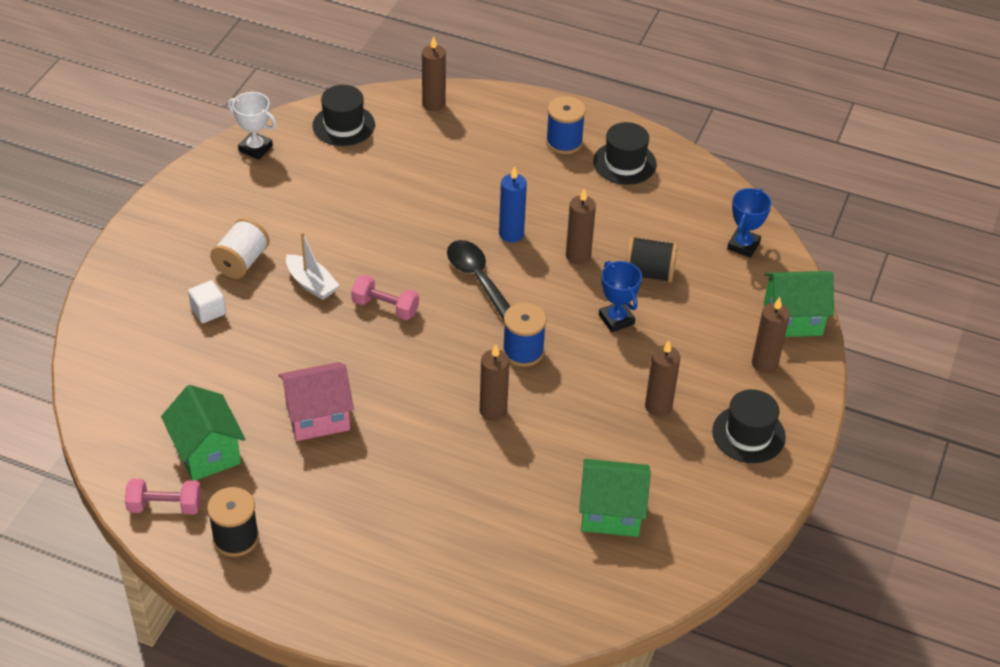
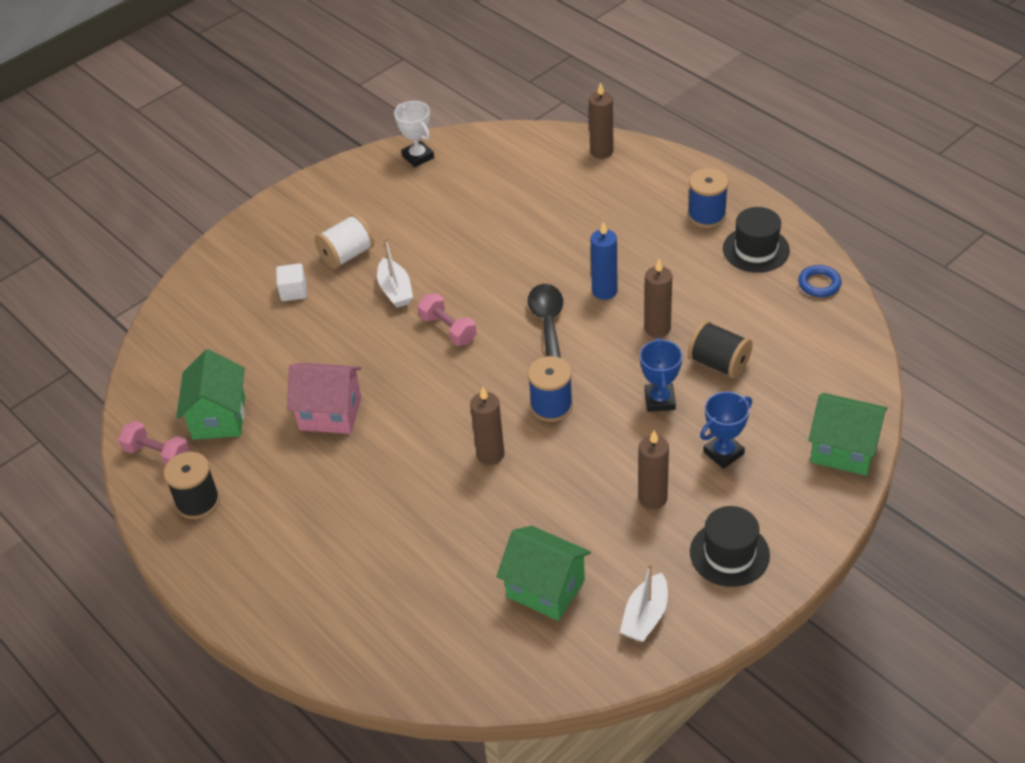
camera: 30 degrees right, 0 degrees up
(343, 125) = (507, 153): black hat -> none
(695, 181) = (819, 284): none -> blue ring
(709, 509) = (645, 616): none -> white boat
(743, 245) = (833, 361): blue trophy -> blue trophy (723, 453)
(764, 363) = (787, 487): brown candle -> none

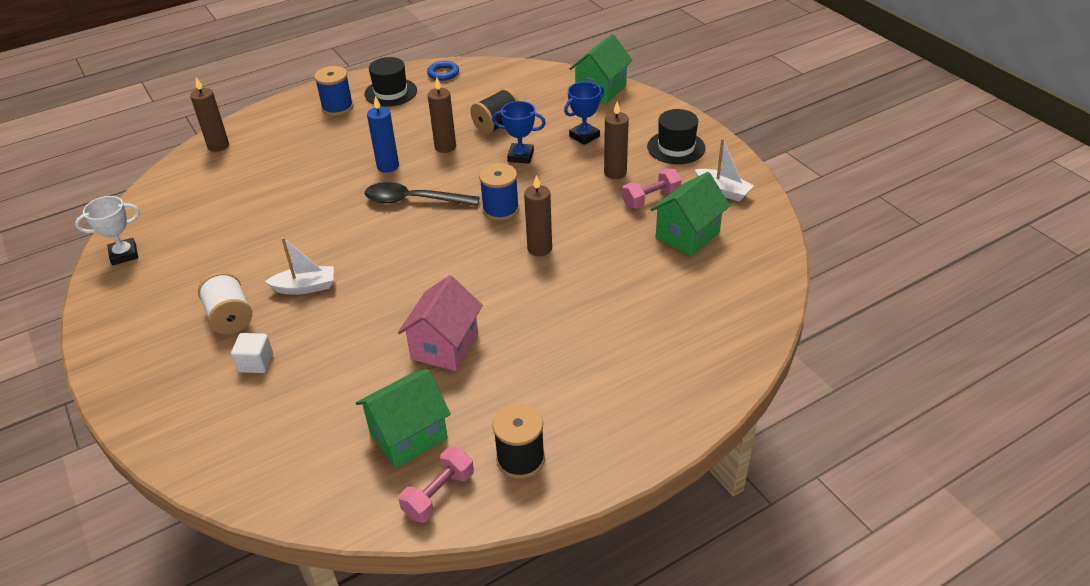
camera: 80 degrees left, 5 degrees down
(219, 417) = (408, 436): green house -> green house turned 45 degrees counterclockwise
(448, 329) = (379, 258): pink dumbbell -> pink dumbbell (651, 199)
(723, 453) = (584, 136): blue trophy -> blue trophy turned 75 degrees clockwise

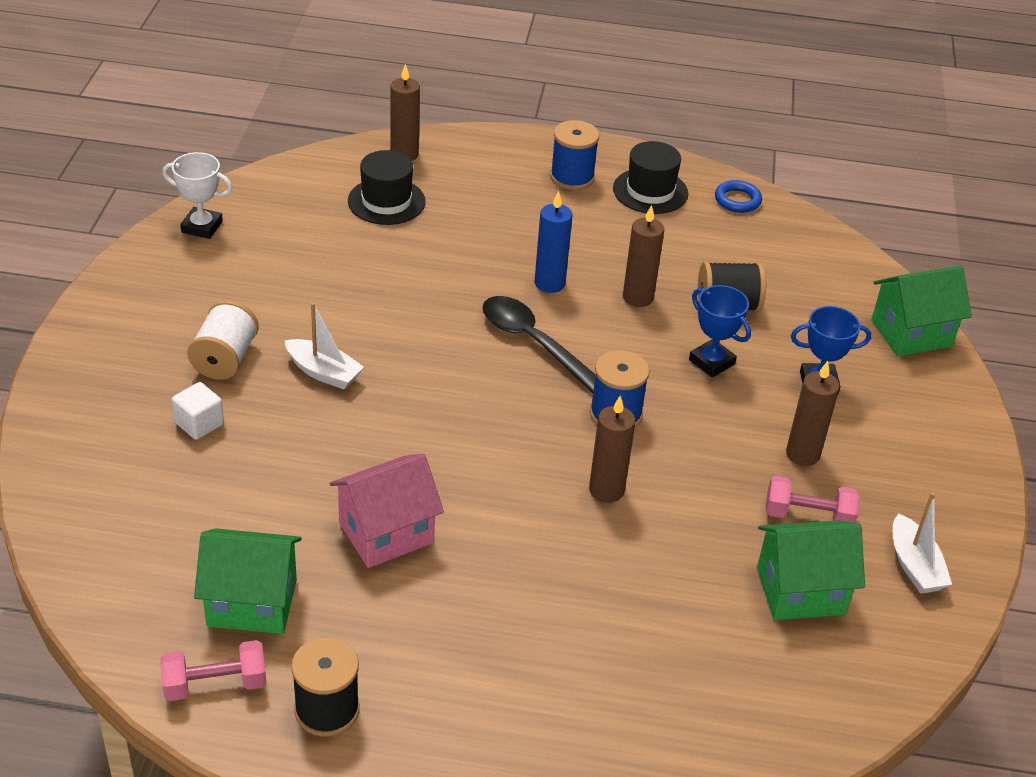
camera: 35 degrees right, 0 degrees up
(676, 147) = (920, 470): black hat -> black hat (386, 201)

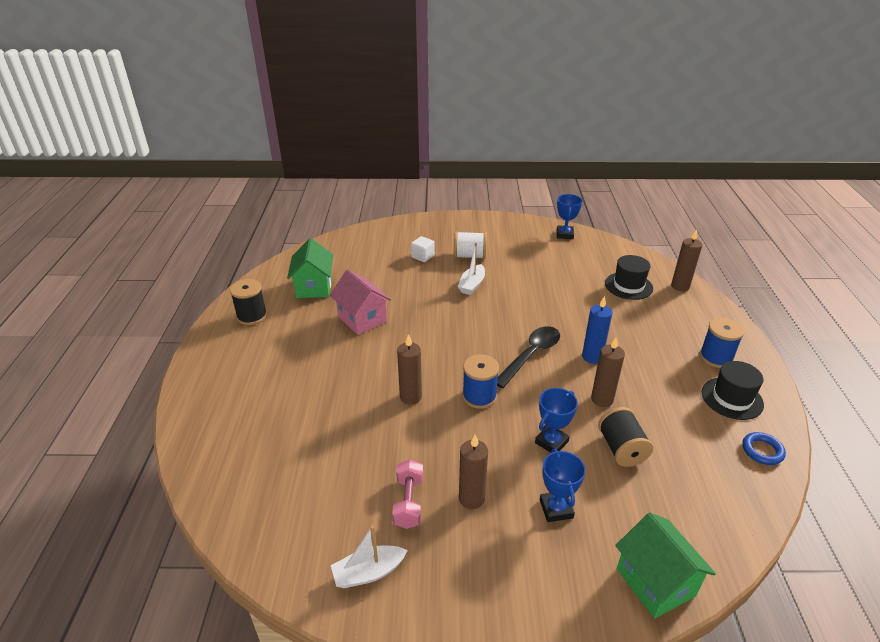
camera: 85 degrees right, 5 degrees down
(202, 227) = (564, 234): white trophy -> blue trophy
(215, 684) = (268, 285): pink dumbbell -> none
(800, 591) = (337, 498): green house -> none

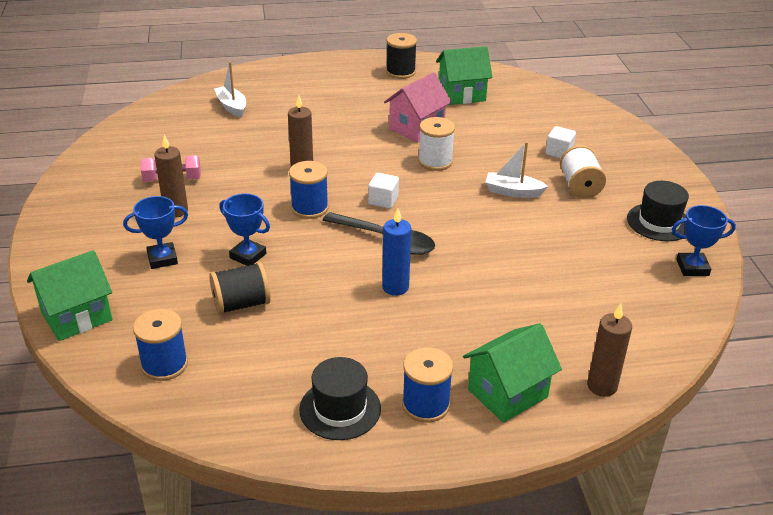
camera: 80 degrees right, 0 degrees up
(368, 572) = (106, 169): white boat -> white boat (232, 107)
(420, 316) = (435, 161): none -> white spool
(474, 351) = (383, 200): none -> white cube
(602, 399) = (319, 293): brown candle -> none
(628, 286) = (576, 328): black hat -> black hat (659, 222)
(695, 322) = (507, 393): none -> green house
(710, 504) = (164, 364): none -> blue spool
(762, 451) = (245, 423): blue ring -> none

